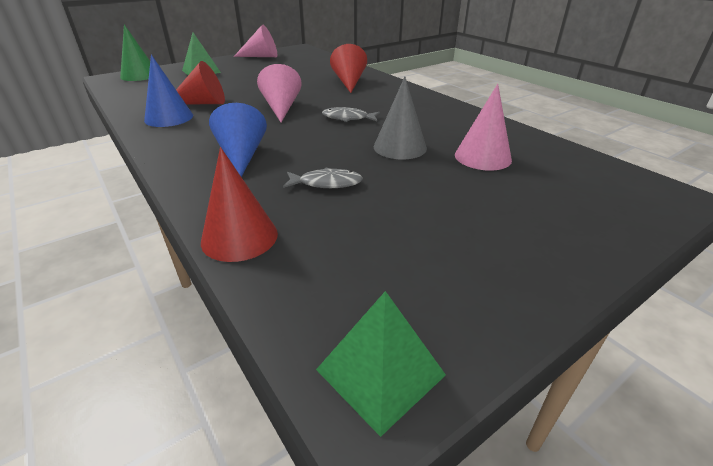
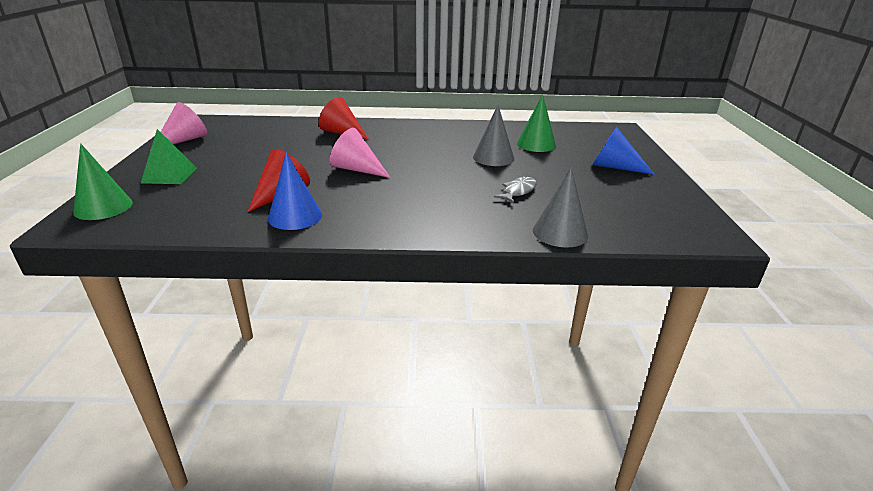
camera: 55 degrees left, 5 degrees down
(239, 237) = (560, 233): red cone -> grey cone
(241, 156) = (437, 206): blue cone -> blue cone (614, 167)
(348, 118) = (420, 156): grey fish -> none
(380, 372) = (702, 228): green pyramid -> none
(482, 157) = (536, 144): pink cone -> green cone

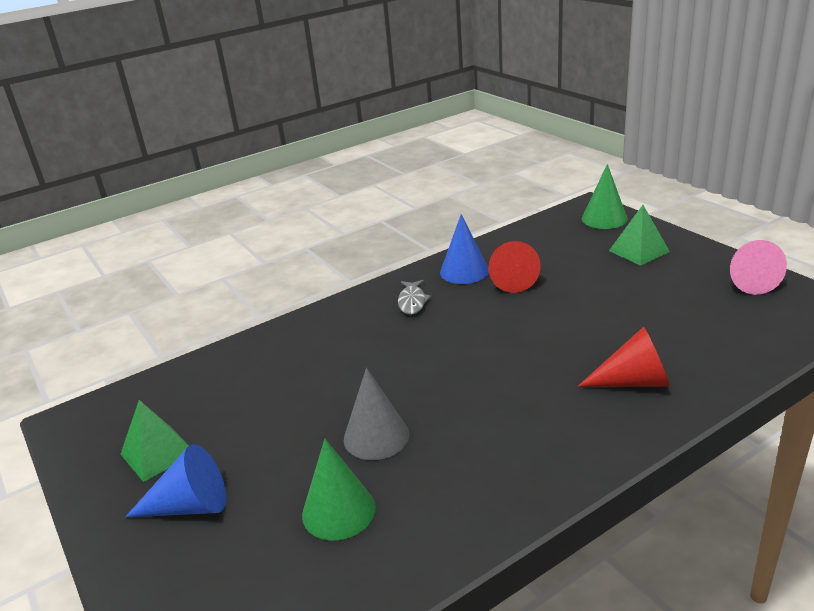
camera: 150 degrees right, 0 degrees up
(357, 169) = (503, 334): pink cone -> none
(518, 191) = (300, 388): grey fish -> grey fish (412, 302)
(560, 233) = (231, 355): grey cone -> none
(634, 193) = (157, 453): none -> green pyramid

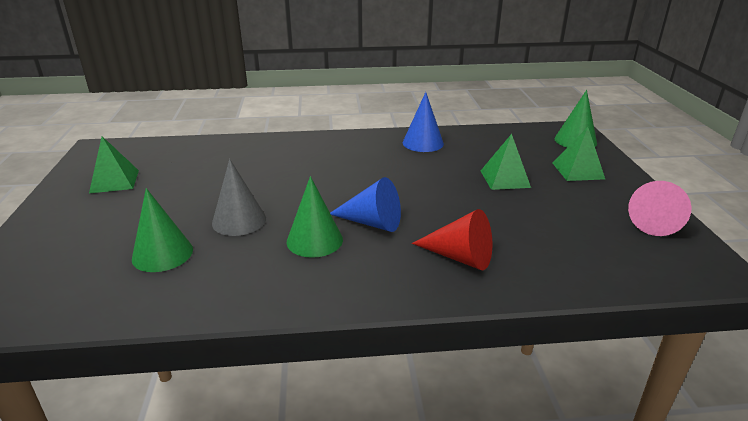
camera: 25 degrees right, 0 degrees up
(190, 506) = (93, 215): blue cone -> blue cone (372, 222)
(412, 302) = (363, 150): grey fish -> none
(482, 424) = (314, 240): none -> green cone
(512, 279) = (451, 158): red cone -> none
(585, 283) = (505, 179): none -> green pyramid

